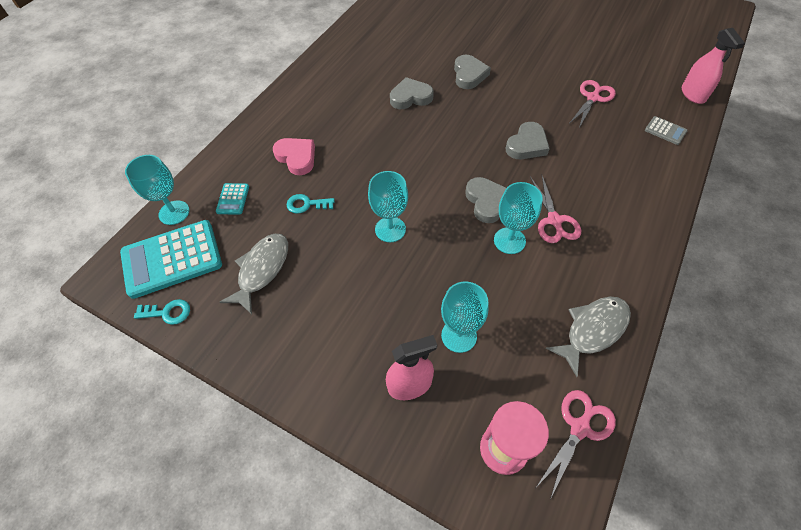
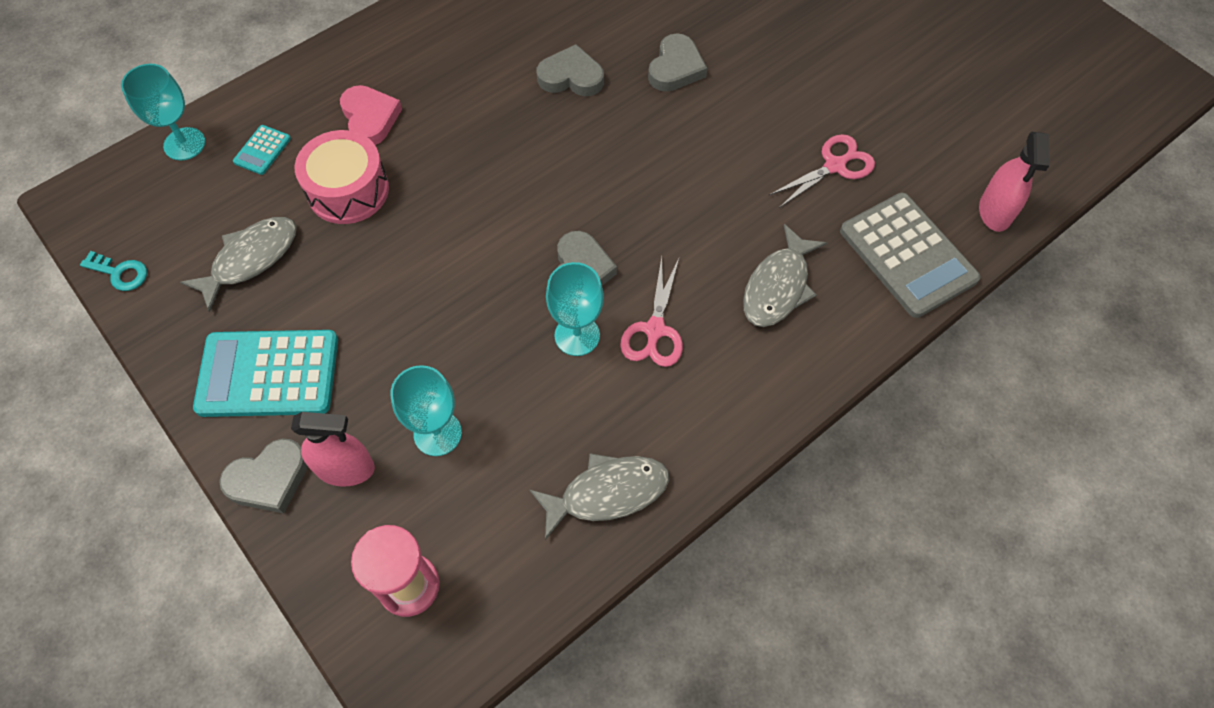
camera: 20 degrees right, 5 degrees up
(172, 259) = (155, 206): turquoise calculator -> turquoise calculator (268, 374)
(306, 204) = (348, 190): turquoise key -> pink drum
(390, 229) = (433, 263): turquoise goblet -> none
(527, 145) = (689, 207): grey heart -> grey heart (269, 479)
(579, 427) = (513, 600): pink scissors -> none
(608, 171) = (778, 286): none -> grey fish
(665, 131) = (907, 255): grey calculator -> grey calculator, size x2.21

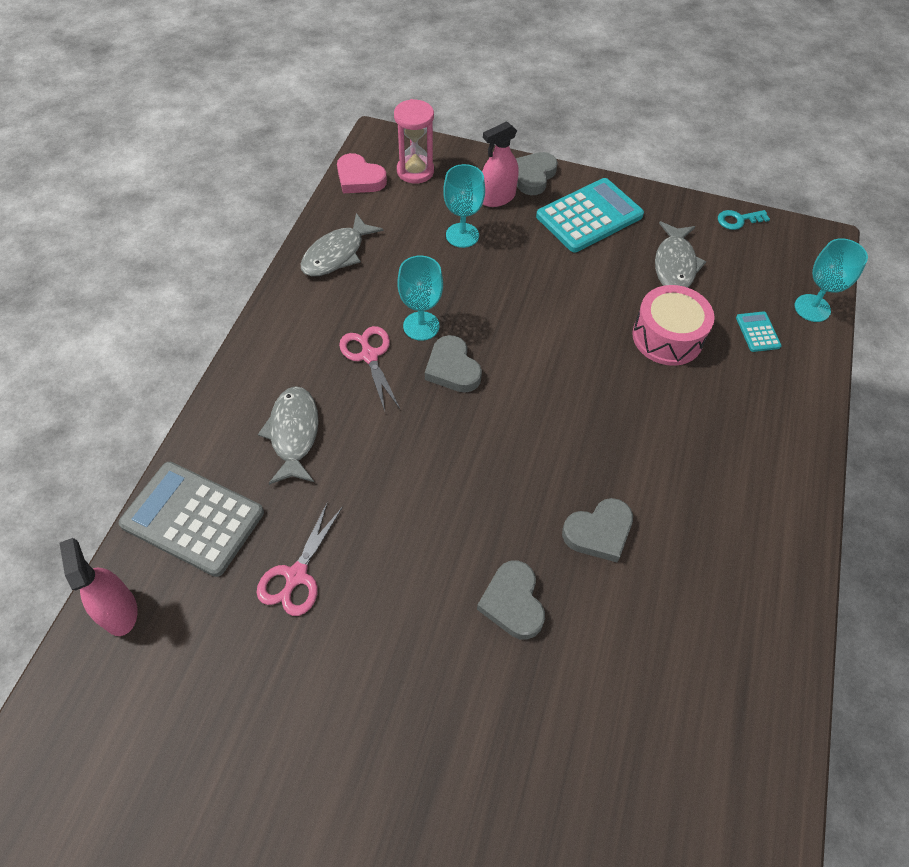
camera: 145 degrees right, 5 degrees down
(370, 118) = (715, 397): pink heart -> pink heart (359, 179)

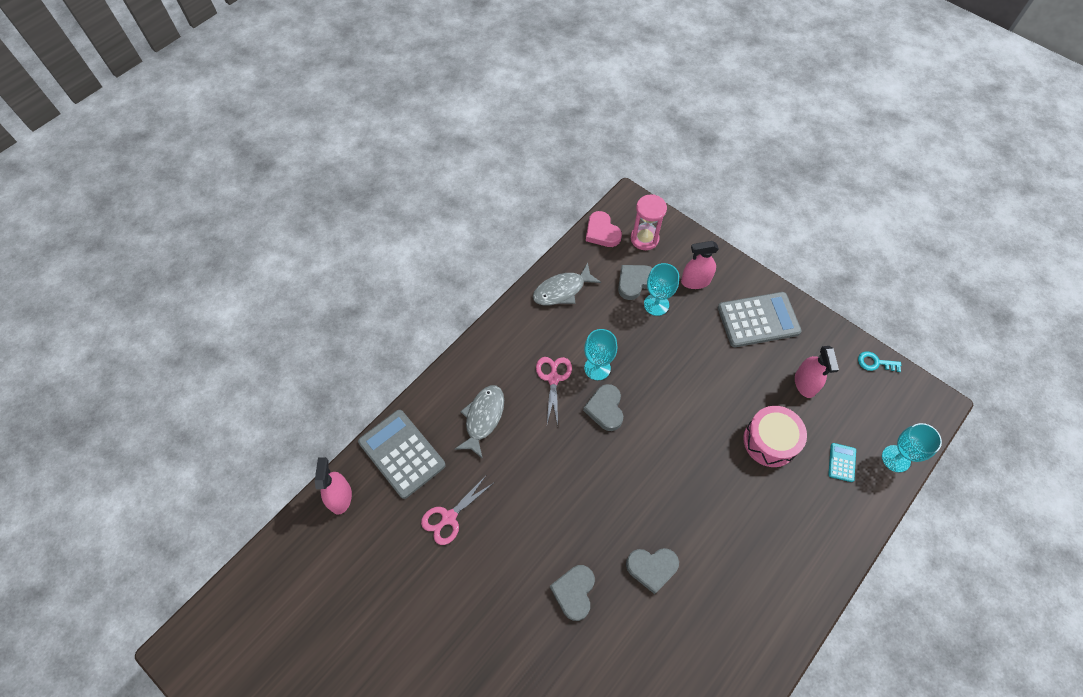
camera: 25 degrees right, 5 degrees up
(533, 176) = (730, 271): grey heart -> grey heart (634, 282)
(589, 216) = (758, 320): turquoise calculator -> grey calculator
(675, 264) = (805, 383): grey fish -> pink spray bottle

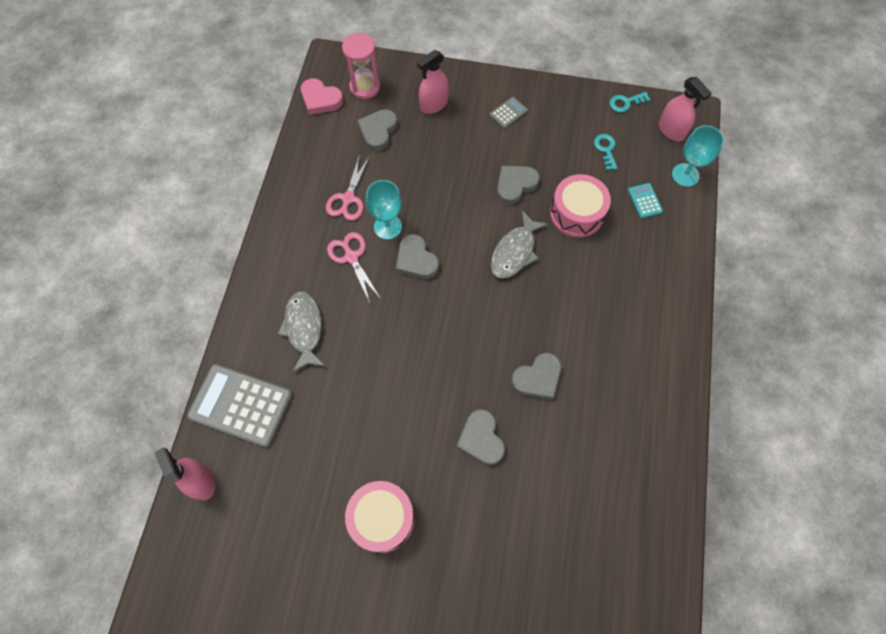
camera: 30 degrees left, 5 degrees up
(449, 518) = (324, 439): pink scissors -> pink scissors (348, 199)
(457, 610) = (382, 518): none -> pink drum
(562, 290) = (313, 171): grey fish -> grey fish (515, 252)
(656, 304) = (410, 142): turquoise goblet -> none
(728, 387) = (515, 185): none -> grey heart
(758, 320) = (508, 113): grey calculator -> grey calculator, size x0.45
(805, 383) = (578, 149): pink spray bottle -> pink spray bottle (671, 130)
(831, 397) = (605, 149): none -> turquoise key

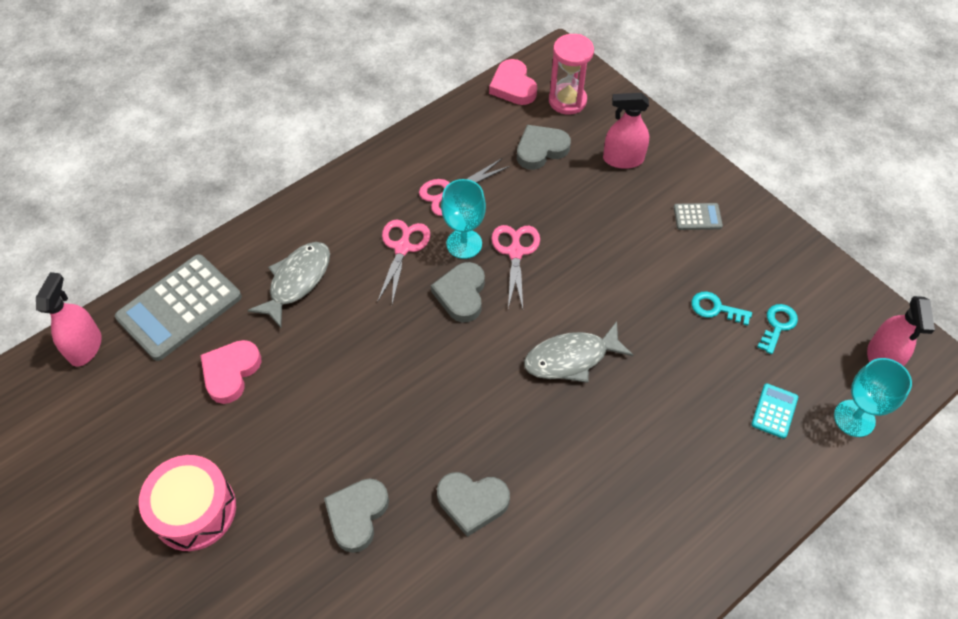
camera: 40 degrees right, 10 degrees down
(241, 405) = (179, 307): grey calculator -> grey calculator turned 105 degrees counterclockwise
(319, 419) = (231, 372): none -> pink heart
(423, 209) = (515, 252): none -> pink scissors
(515, 185) = (635, 293): grey heart -> none
(576, 213) = (678, 368): pink drum -> none
(625, 102) = (850, 292): turquoise key -> turquoise key (715, 308)

